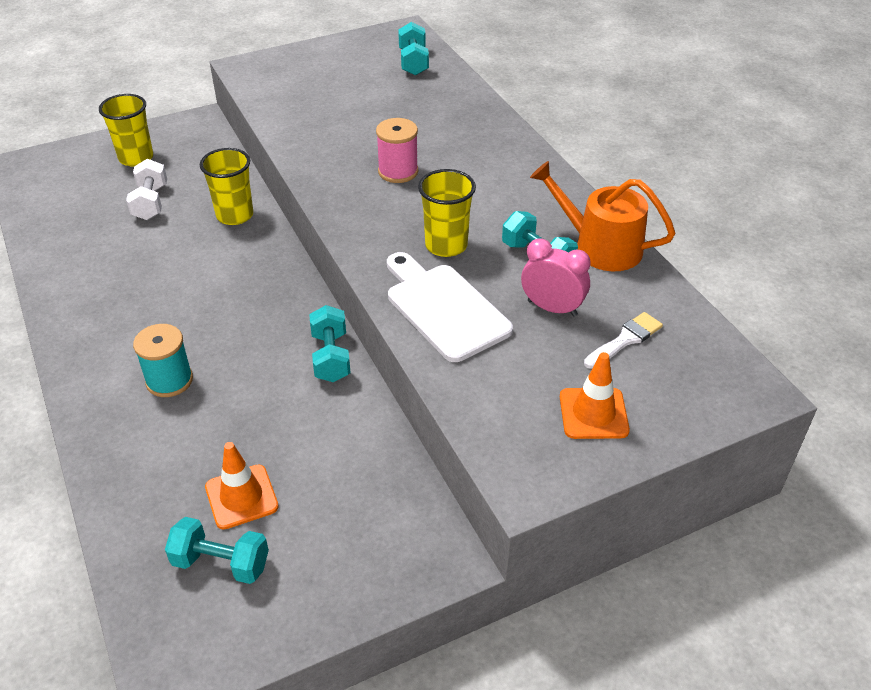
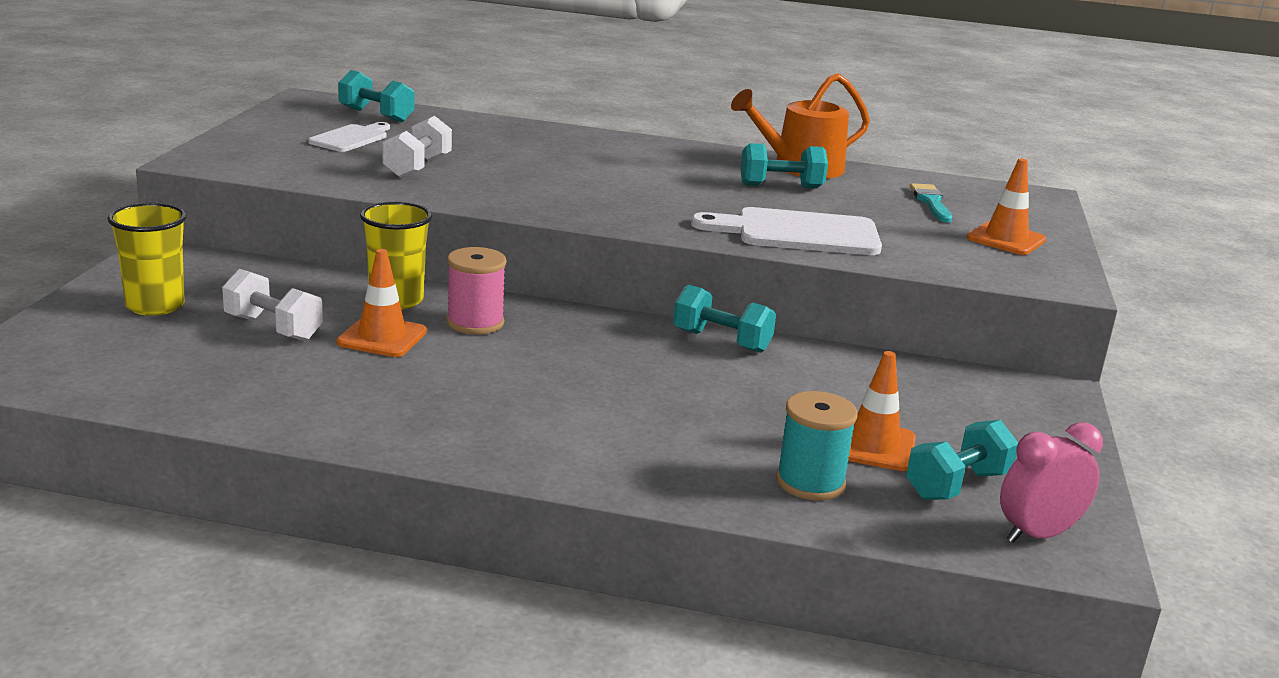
camera: 55 degrees left, 20 degrees down
(169, 380) = (635, 422): turquoise spool -> turquoise spool (810, 482)
(180, 238) = (382, 337): none -> orange traffic cone
(340, 123) = (417, 167): none -> white dumbbell
(357, 79) = (351, 138): none -> white cutting board
(398, 171) = (555, 179): pink spool -> pink spool (475, 323)
(446, 245) = (707, 203): yellow cup -> none
(552, 308) = (856, 205): pink clock -> pink clock (1037, 534)
(625, 340) = (931, 202): white brush -> turquoise brush

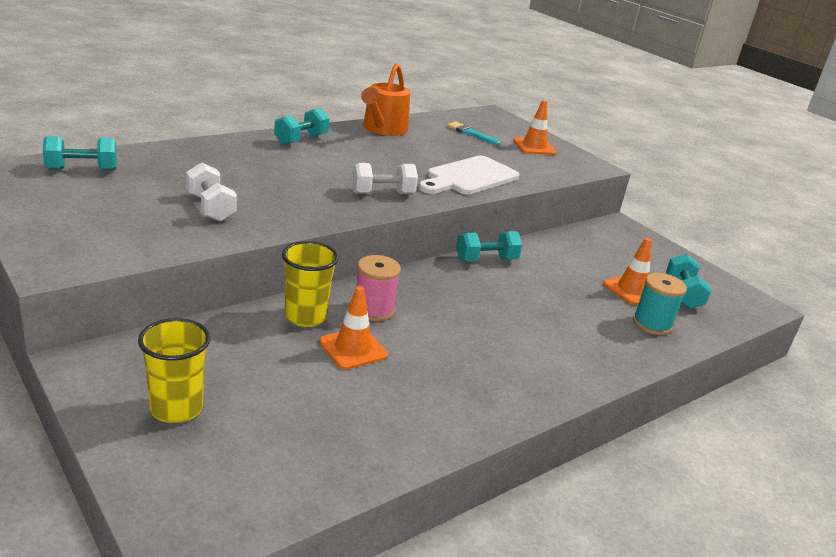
camera: 50 degrees left, 5 degrees up
(273, 328) = (285, 379): white dumbbell -> white dumbbell (382, 193)
(351, 138) = (113, 198): white cutting board -> none
(781, 186) = (402, 147): turquoise dumbbell -> turquoise dumbbell (301, 140)
(1037, 534) = (736, 303): pink clock -> none

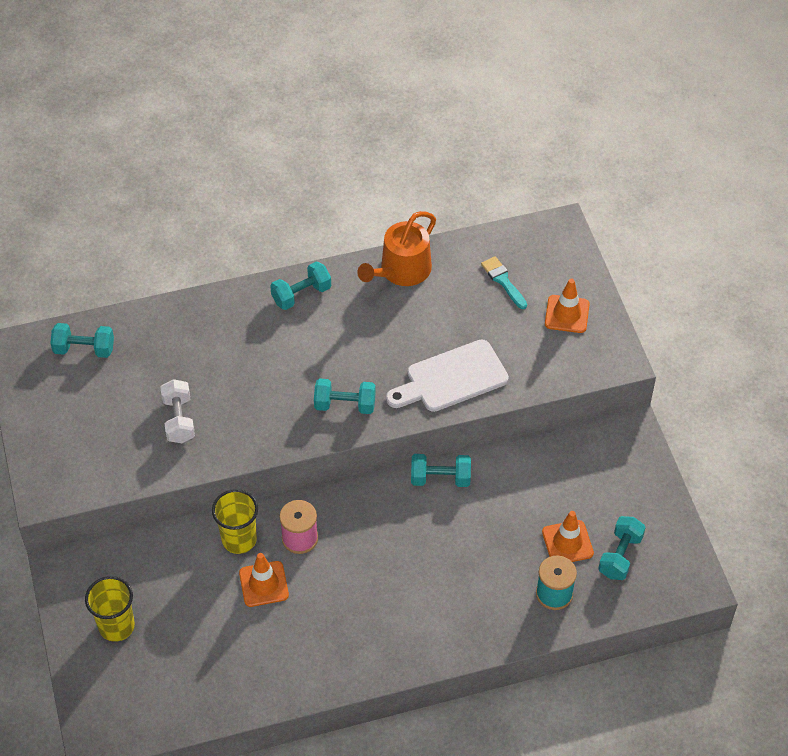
camera: 25 degrees right, 25 degrees up
(382, 193) = (345, 405): white dumbbell -> turquoise dumbbell

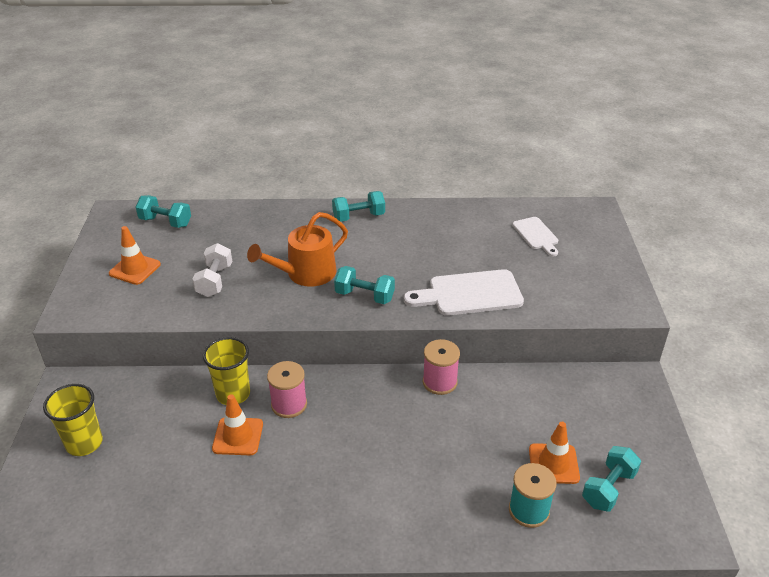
camera: 15 degrees right, 15 degrees down
(401, 271) = (449, 215): orange watering can -> orange watering can (306, 273)
(440, 478) = (439, 382): turquoise dumbbell -> pink spool
(503, 281) = (536, 235): turquoise brush -> white cutting board
(567, 314) = (590, 266): orange traffic cone -> orange traffic cone (135, 269)

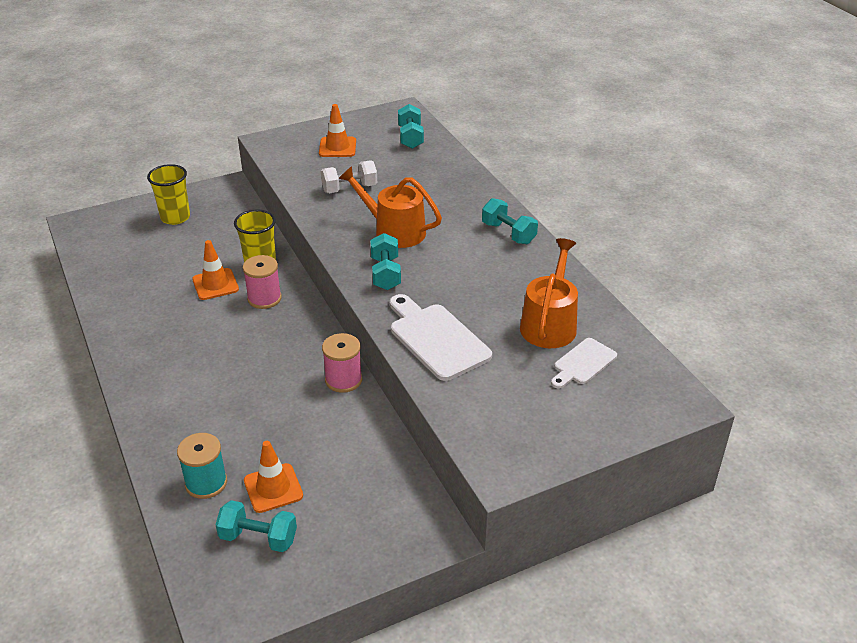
camera: 65 degrees right, 0 degrees up
(484, 235) = (549, 324): none -> orange watering can

